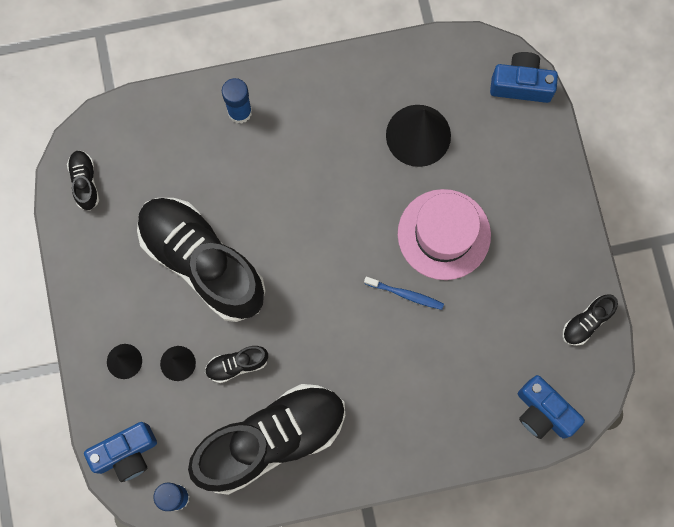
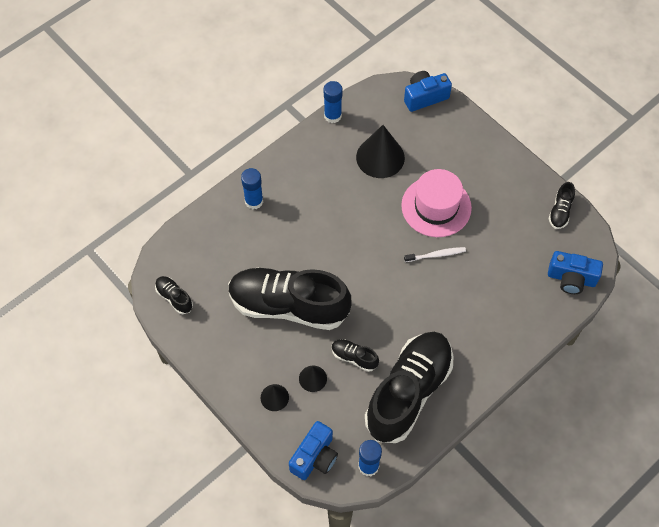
camera: 30 degrees left, 15 degrees down
(237, 365) = (354, 357): black shoe -> black shoe turned 75 degrees clockwise
(395, 50) = (332, 116): none -> blue glue stick
(405, 294) = (436, 255): blue toothbrush -> white toothbrush

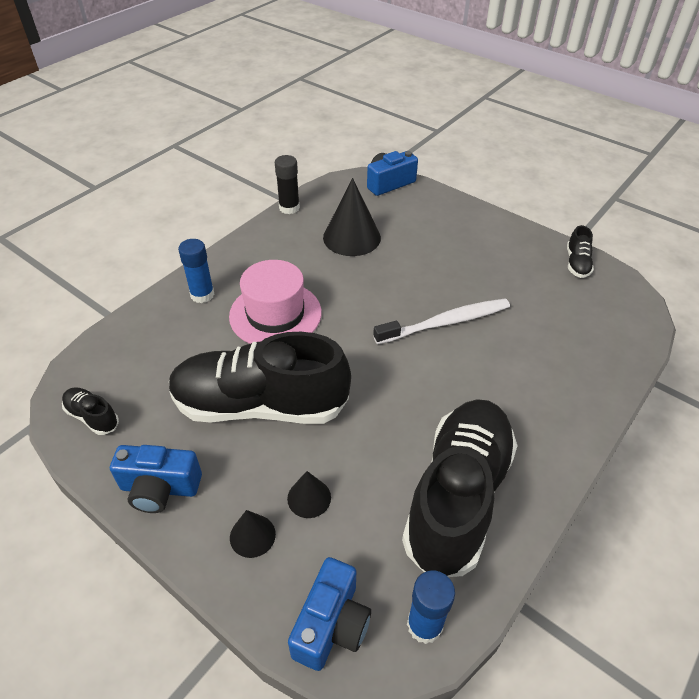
camera: 10 degrees left, 15 degrees down
(332, 116) = (289, 208): blue glue stick -> black glue stick
(354, 357) = (366, 459): black shoe -> none
(436, 206) = (430, 275): pink hat -> pink hat (275, 314)
(436, 255) = (445, 323): white toothbrush -> white toothbrush, size x1.79
(571, 279) = (621, 327): blue camera -> blue camera (160, 488)

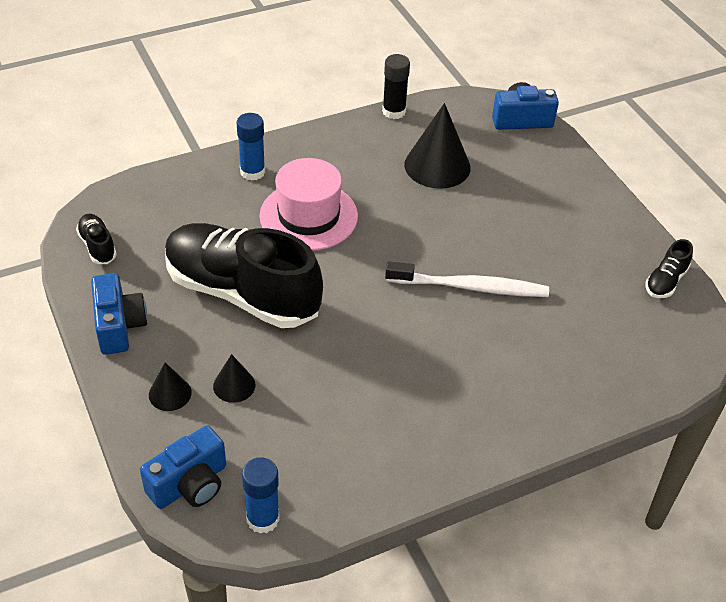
camera: 25 degrees right, 0 degrees up
(160, 488) = (119, 326): blue camera -> blue camera turned 135 degrees counterclockwise
(457, 496) = (363, 440): black shoe -> none

